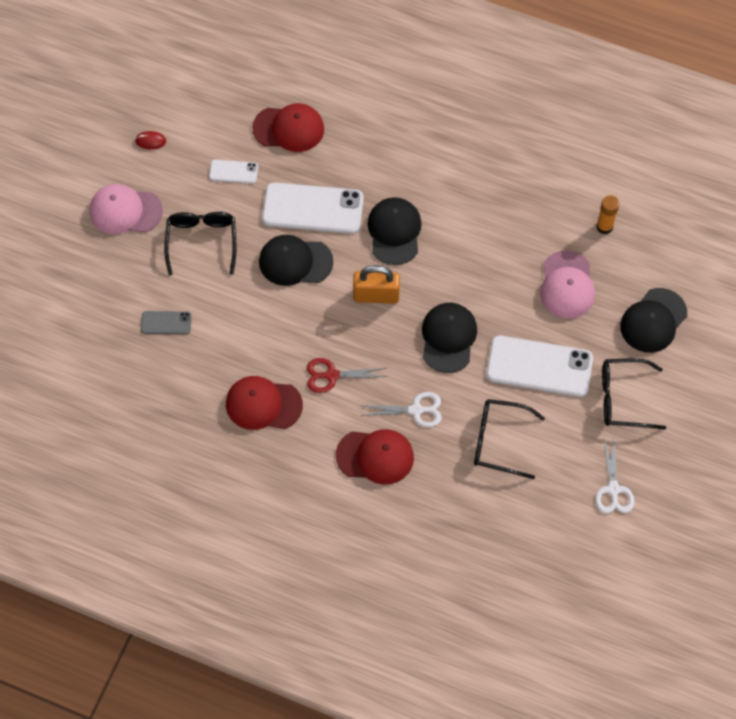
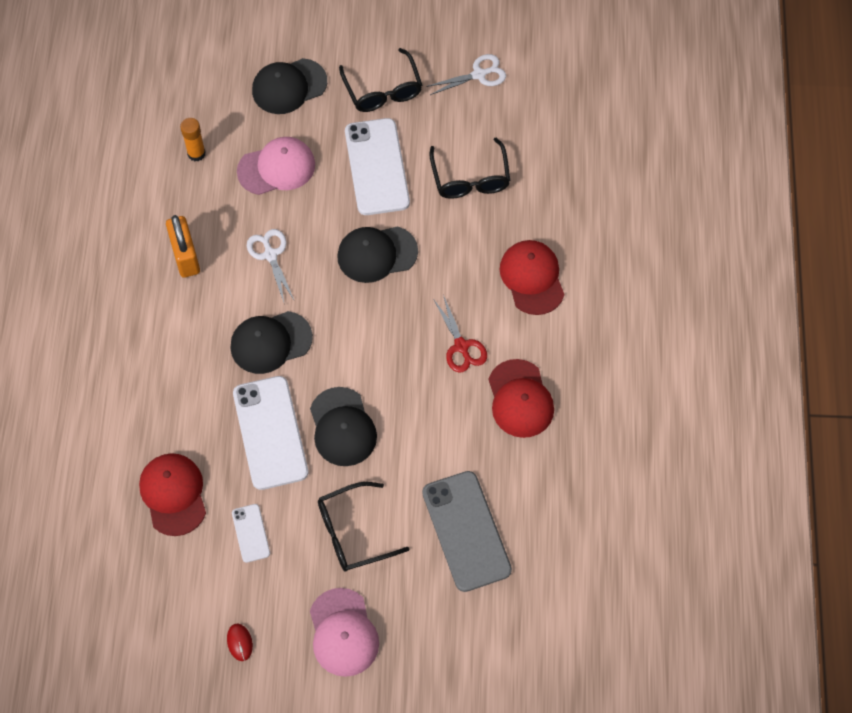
camera: 110 degrees left, 0 degrees up
(166, 323) = (466, 531): grey phone -> grey phone, size x2.05
(376, 295) = (353, 335): orange padlock -> orange padlock (185, 256)
(416, 410) = (468, 258): white scissors -> white scissors (270, 255)
(653, 320) = (289, 86): black cap -> black cap turned 135 degrees clockwise

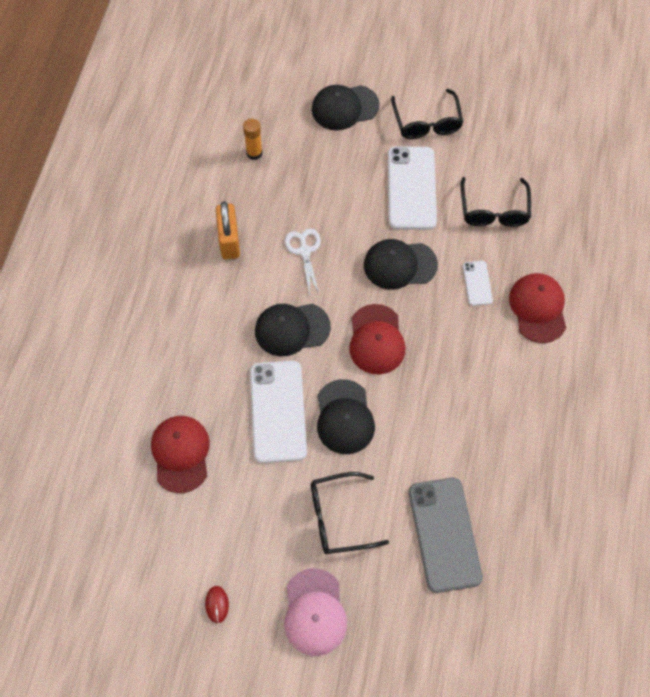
camera: 10 degrees right, 0 degrees up
(251, 533) = (244, 502): white phone -> white phone (477, 283)
(276, 168) = (322, 176): pink cap -> none
(461, 346) = (464, 360): red scissors -> none
(479, 75) = (514, 121): white scissors -> none
(520, 399) = (512, 418): red cap -> red cap (376, 340)

